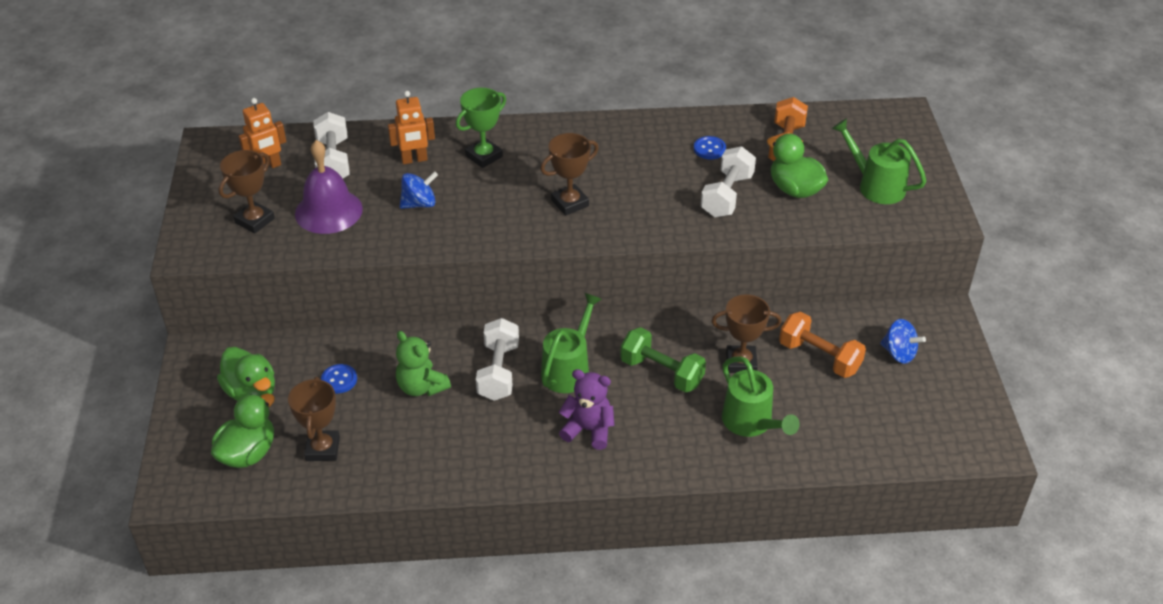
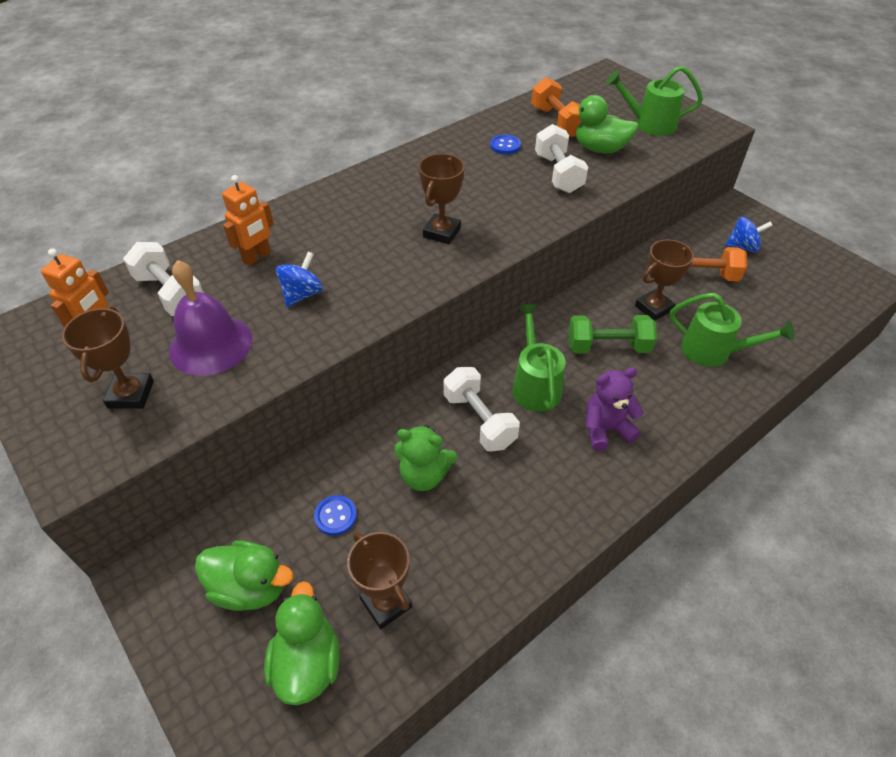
camera: 35 degrees left, 5 degrees up
(484, 156) = (322, 226): green trophy -> none

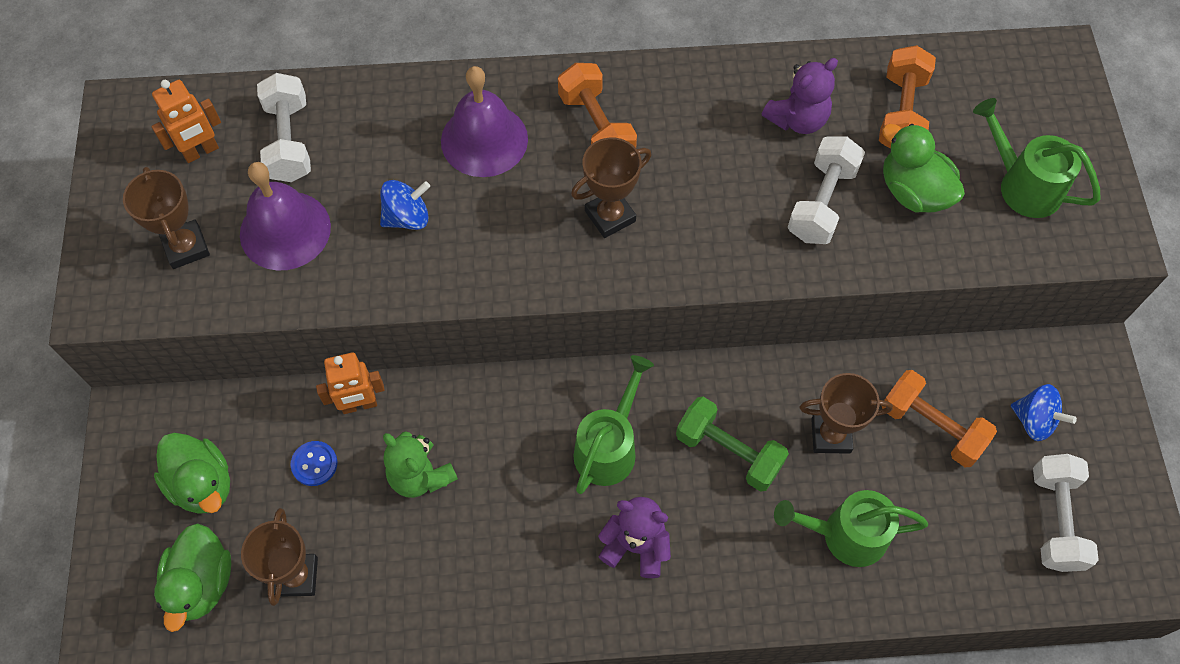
camera: 35 degrees right, 15 degrees up
(131, 394) = (186, 247): brown trophy -> brown trophy turned 60 degrees counterclockwise
(257, 257) = (398, 139): orange robot -> orange robot (359, 405)
(307, 663) = (202, 583): green duck -> green duck turned 150 degrees clockwise
(320, 232) = (484, 140): none -> purple bell
(390, 196) = (596, 128): none -> orange dumbbell
(479, 420) = (519, 451): white dumbbell -> white dumbbell (1055, 520)
(505, 146) = (797, 119): blue button -> purple teddy bear
(713, 351) = (844, 535): green watering can -> green watering can turned 120 degrees clockwise

